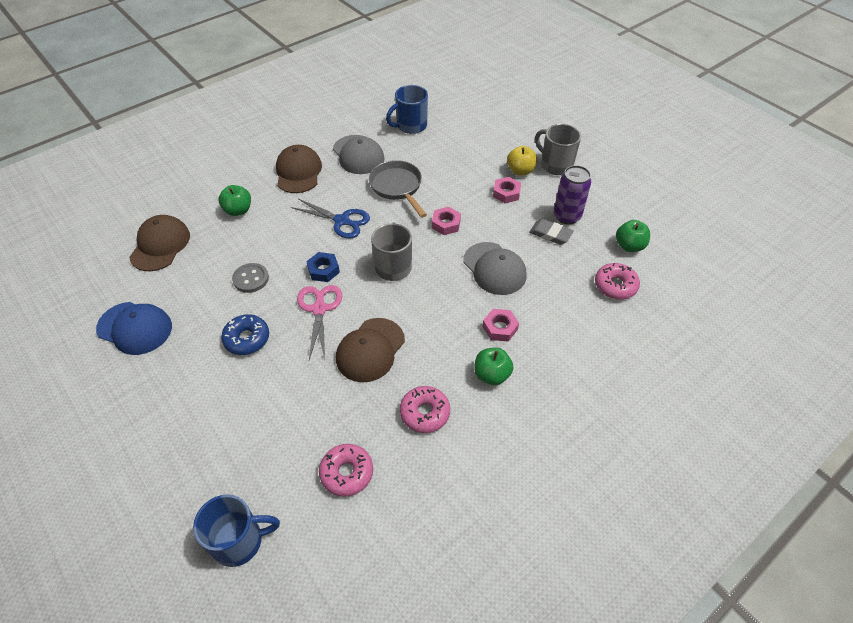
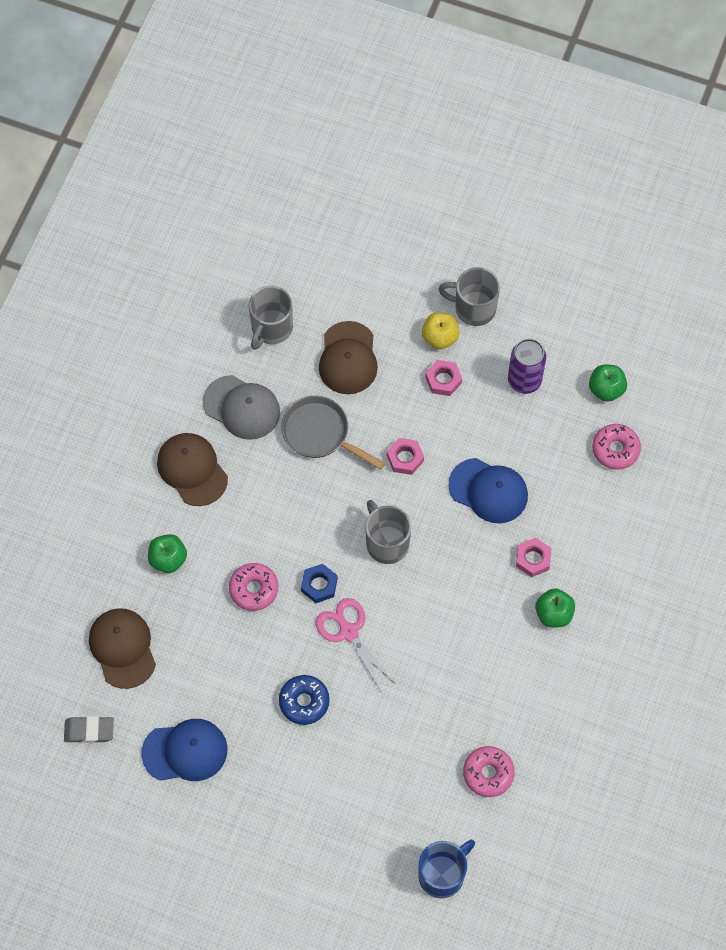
camera: 30 degrees left, 15 degrees up
(251, 279) = (253, 635): grey button -> none
(342, 221) = (292, 513): blue scissors -> none
(370, 350) = (428, 649): brown cap -> brown cap (348, 358)
(410, 126) = (271, 328): blue mug -> grey mug
(425, 413) = (518, 684): pink donut -> pink donut (254, 589)
(494, 268) = (488, 491): grey cap -> blue cap
(550, 234) = (520, 415): grey eraser -> grey eraser (89, 731)

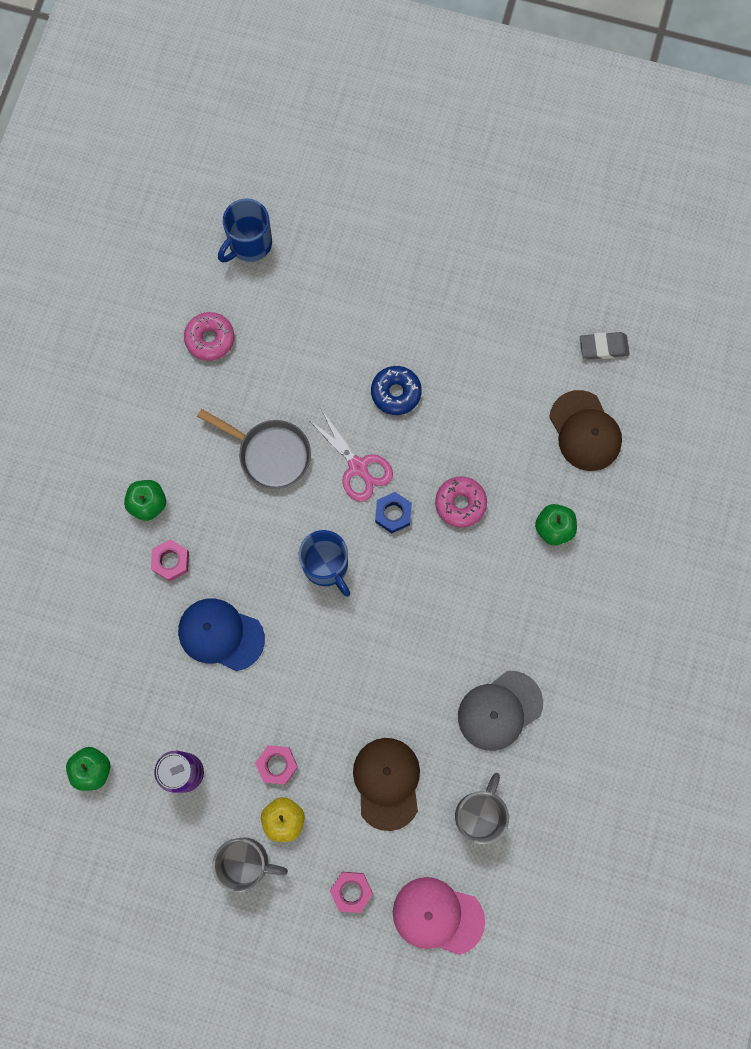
camera: 175 degrees right, 10 degrees up
(185, 751) = (506, 336): blue cap -> none
(192, 470) = (544, 631): brown cap -> none
(242, 407) = (499, 710): grey cap -> grey cap turned 60 degrees counterclockwise
(316, 257) = (437, 916): none -> pink cap
(320, 434) = (409, 686): grey pan -> grey pan (270, 454)
(386, 543) = (326, 566): grey mug -> blue mug
(405, 458) = (313, 665): pink nut -> pink nut (351, 891)
(615, 449) = (82, 696): pink donut -> none

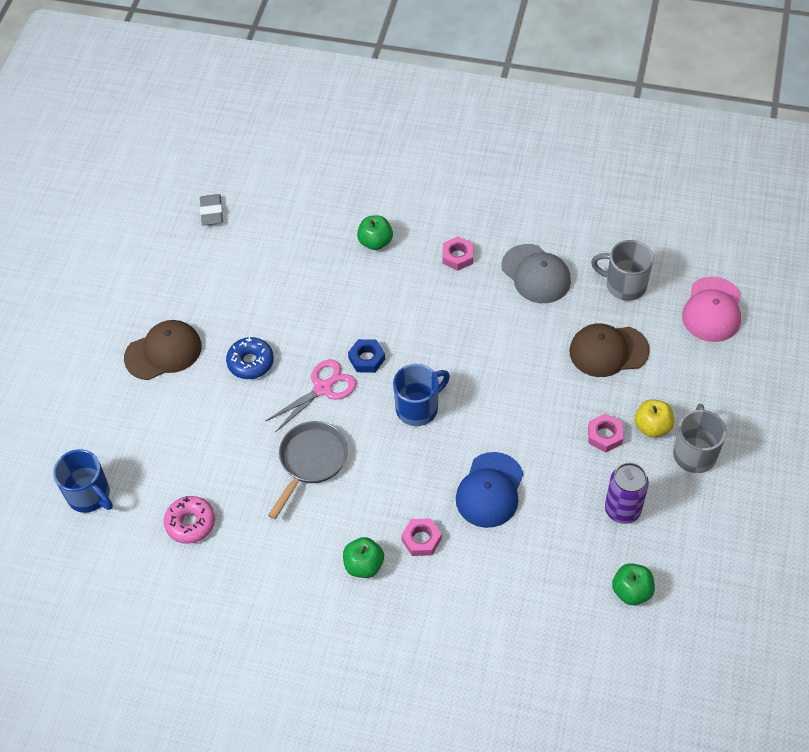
camera: 90 degrees left, 20 degrees down
(351, 891) = (704, 372): pink nut -> pink nut (457, 256)
(460, 503) = (355, 309): pink donut -> none
(585, 431) = (288, 223): brown cap -> brown cap (163, 352)

